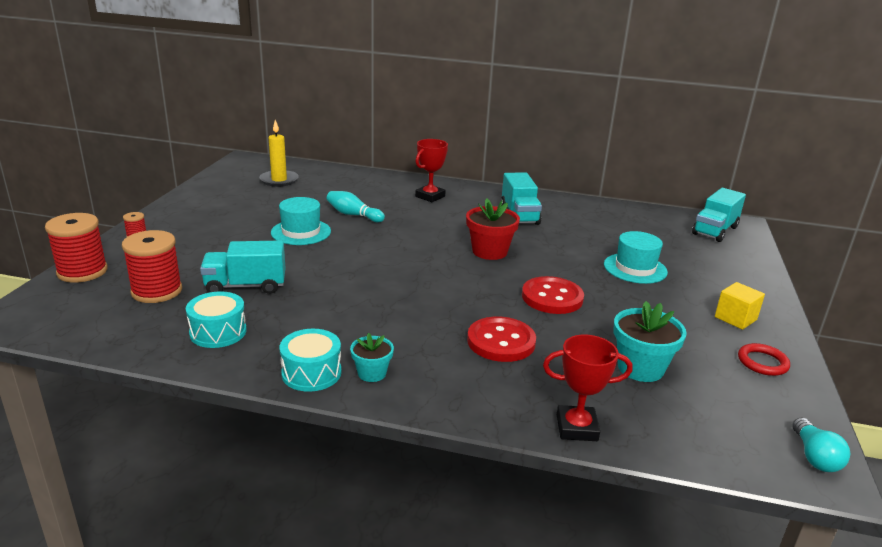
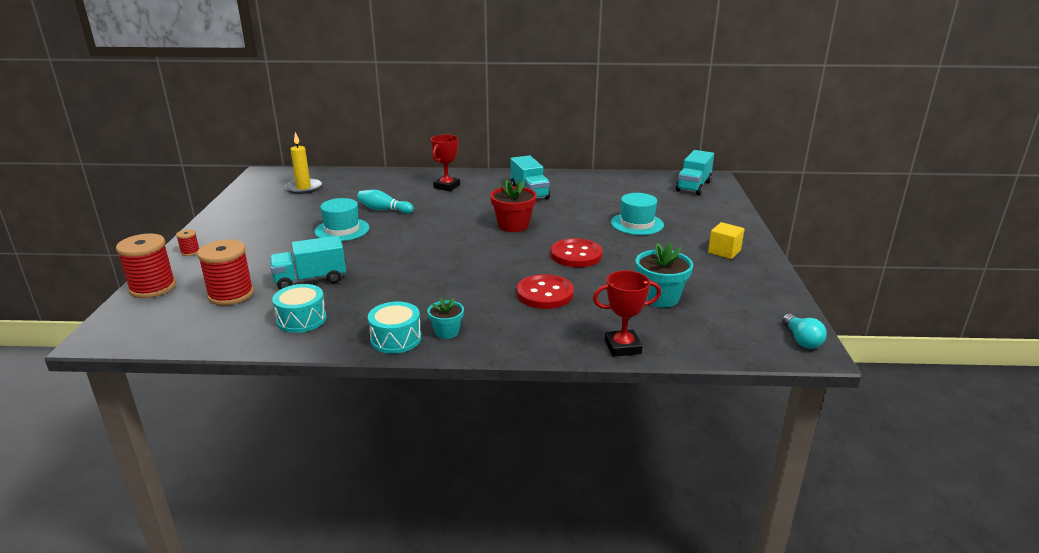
camera: 10 degrees left, 0 degrees up
(762, 362) = (751, 281): red ring -> none

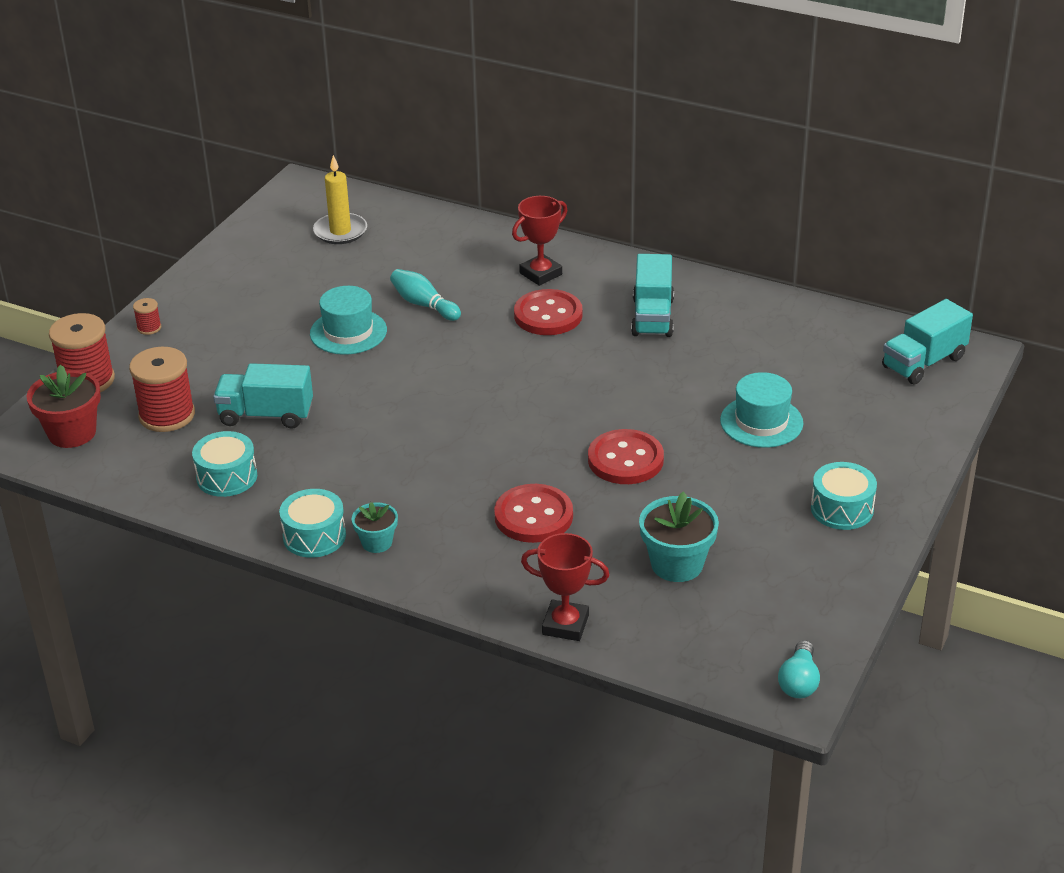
camera: 25 degrees right, 10 degrees up
(467, 202) = (548, 315): none -> red button
(513, 225) = (580, 381): red flower pot -> red flower pot (72, 433)
(724, 251) = (842, 509): yellow cube -> turquoise drum

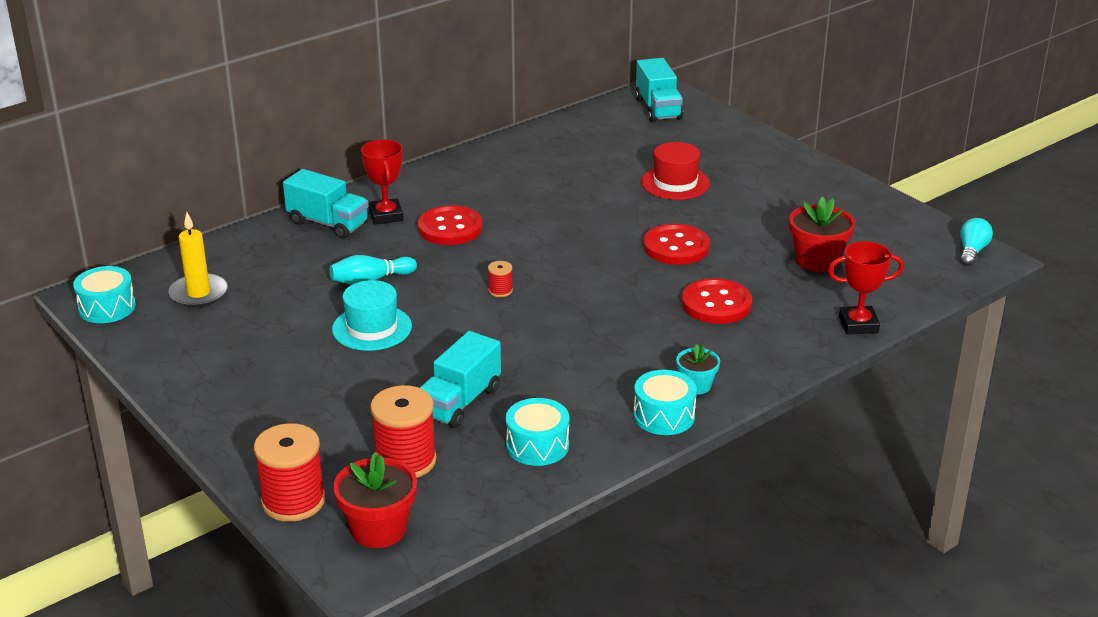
camera: 65 degrees left, 5 degrees down
(149, 328) = (239, 441): red spool -> red spool (500, 291)
(565, 625) = (858, 324): red trophy -> red trophy turned 45 degrees clockwise
(652, 317) = (500, 186): turquoise truck -> turquoise truck (328, 223)
(677, 564) = (817, 261): turquoise flower pot -> red flower pot
(761, 422) = (675, 183): turquoise hat -> red hat
(799, 682) = (972, 251): turquoise light bulb -> turquoise light bulb turned 105 degrees counterclockwise
(842, 509) = (798, 184): turquoise drum -> turquoise drum (107, 307)

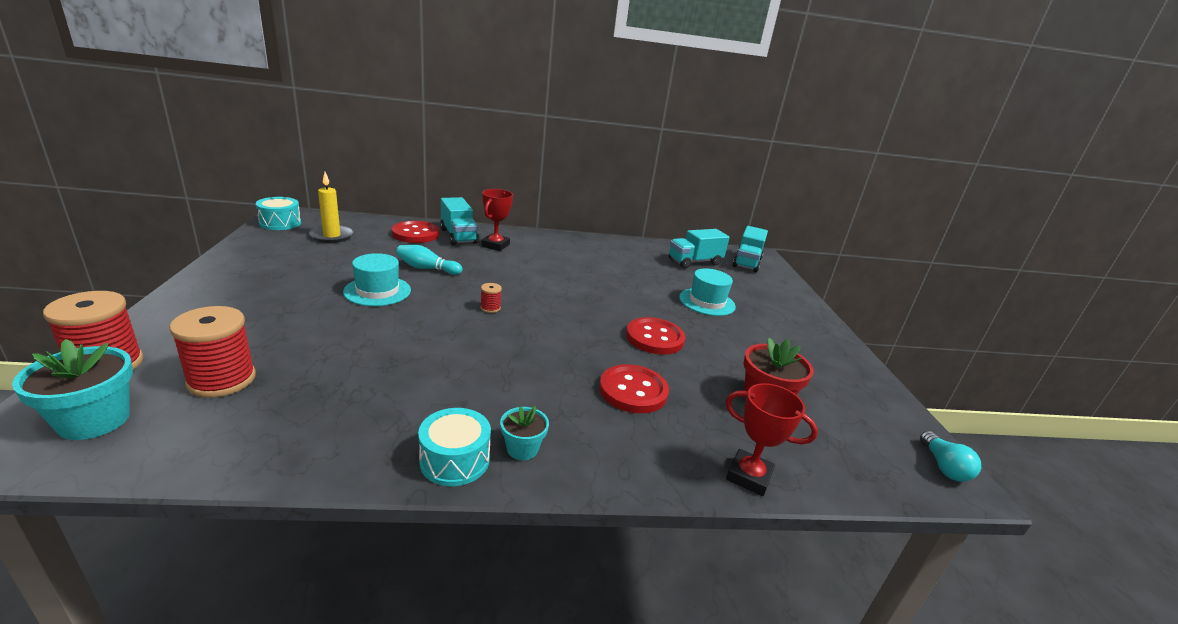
camera: 30 degrees right, 5 degrees down
(378, 529) = (94, 420): red flower pot -> turquoise flower pot
(450, 228) = (520, 265): red button -> red button (415, 234)
(460, 402) = (336, 360): turquoise truck -> turquoise truck (694, 262)
(537, 445) = (321, 424): turquoise drum -> none
(675, 183) = (707, 302): red hat -> turquoise hat
(972, 251) = (943, 467): turquoise light bulb -> turquoise light bulb turned 120 degrees clockwise

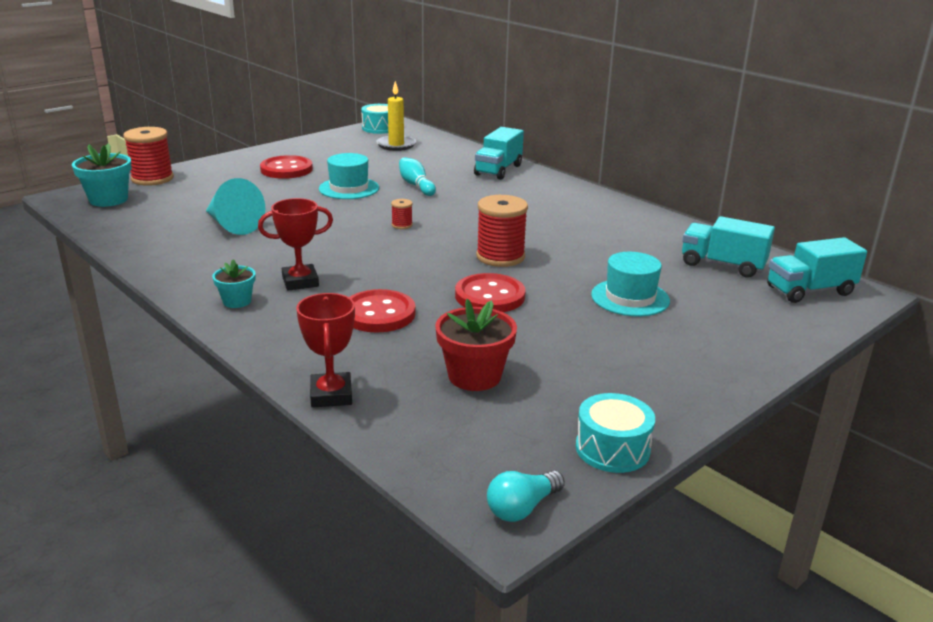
camera: 55 degrees right, 0 degrees up
(222, 380) = (179, 203): red spool -> red spool (500, 257)
(344, 375) = (232, 225): none -> turquoise cone
(415, 234) = (464, 159): red button -> red button (286, 169)
(455, 460) = (195, 287): turquoise drum -> turquoise drum (612, 449)
(495, 245) = (516, 186): red trophy -> red trophy (300, 282)

